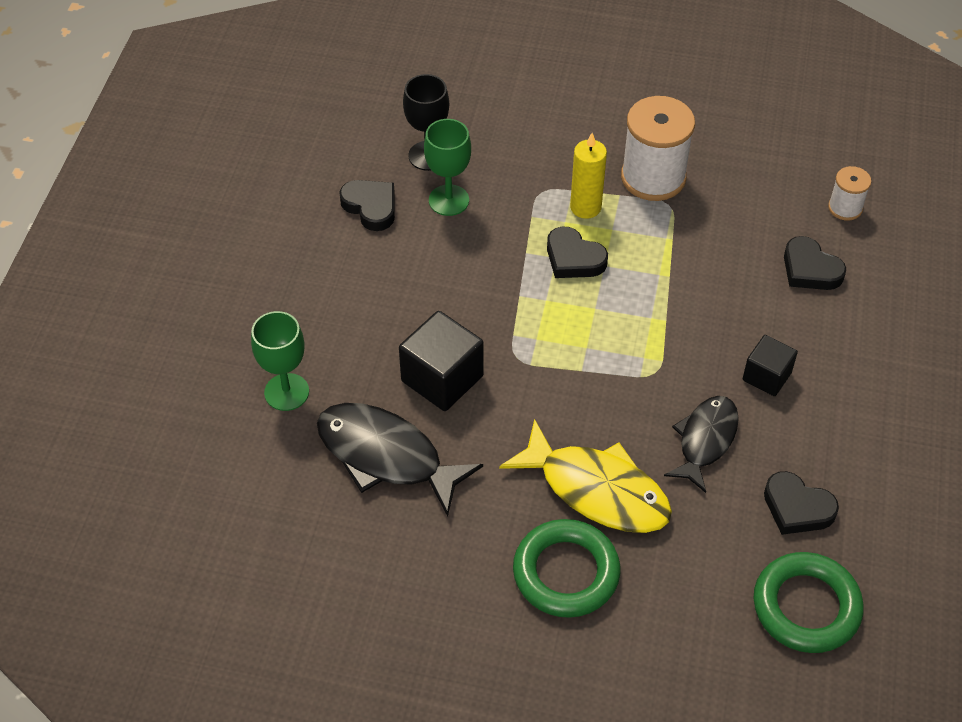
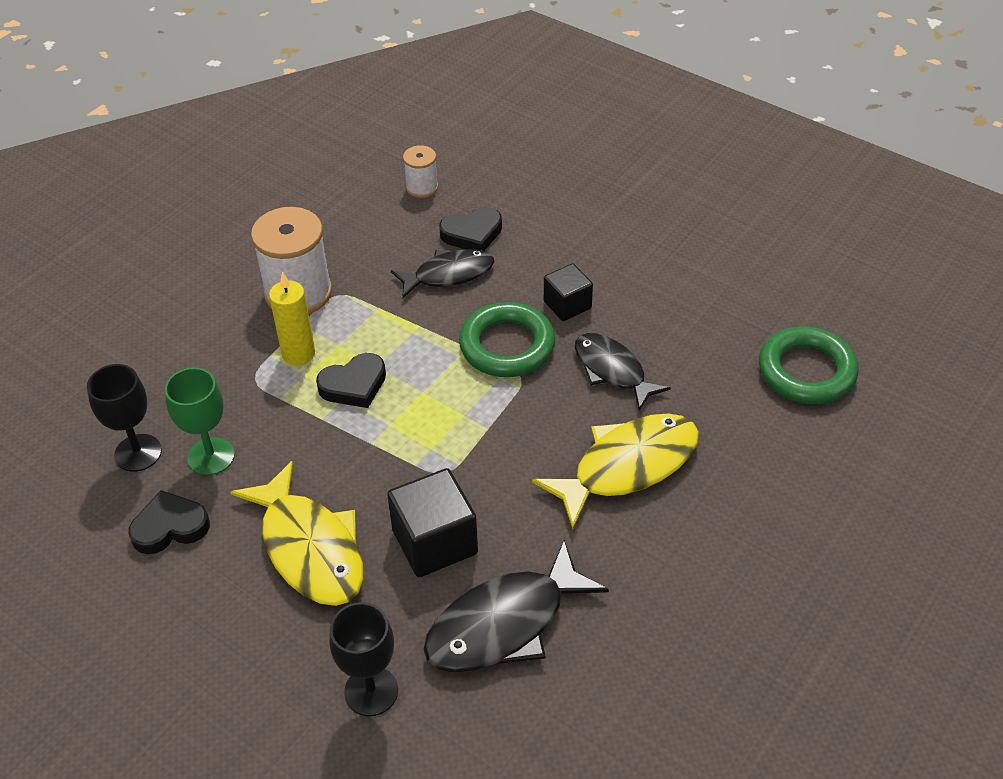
camera: 65 degrees left, 5 degrees down
(286, 392) = (371, 691): green goblet -> black goblet
(395, 300) = (310, 548): none -> yellow fish
(566, 572) = (706, 523): green ring -> green ring (507, 345)
(745, 272) = (449, 274): none -> black fish
(797, 508) = (709, 339): black heart -> none

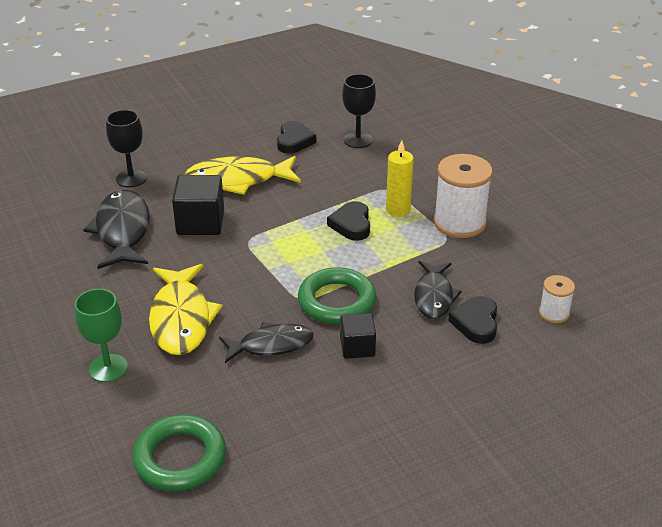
camera: 115 degrees right, 10 degrees down
(211, 456) = (334, 162): green goblet -> green goblet (108, 368)

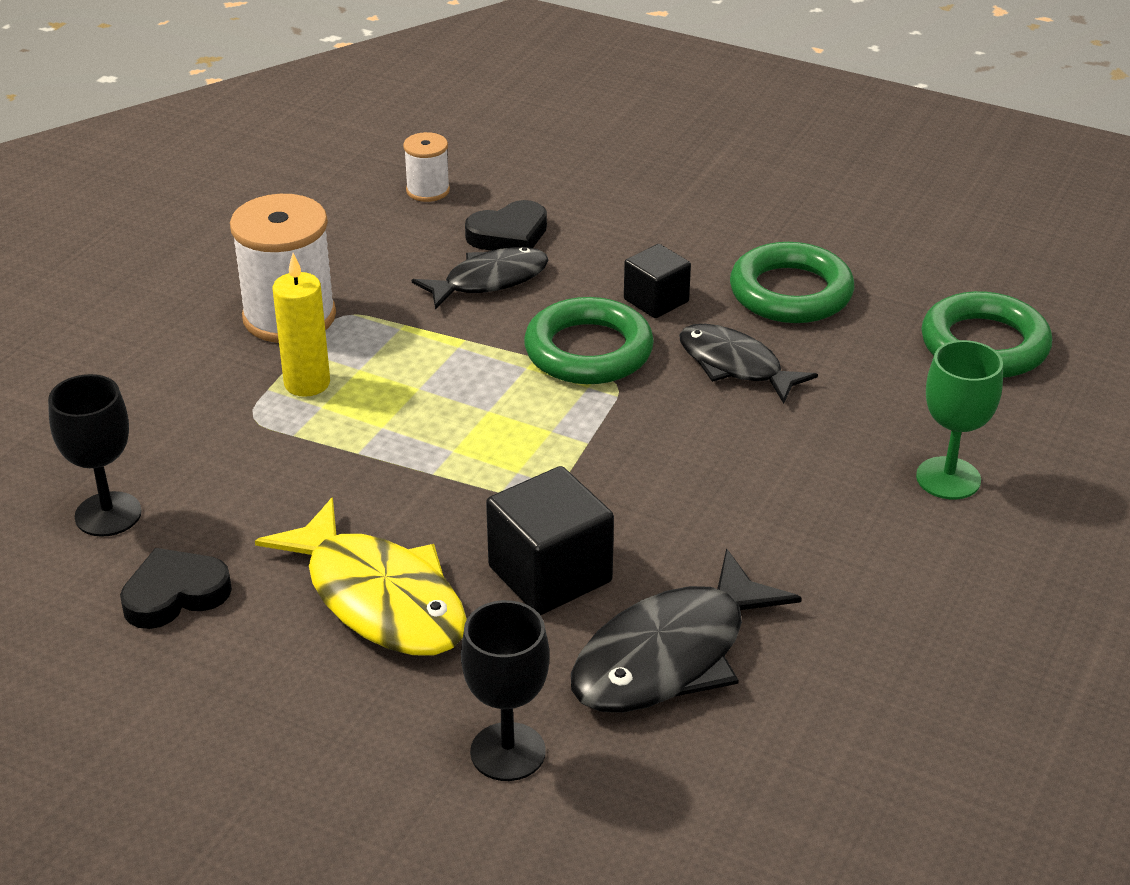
camera: 125 degrees left, 0 degrees up
(181, 319) = (784, 467): yellow fish -> none
(312, 405) = (791, 292): none -> green ring
(351, 224) = (393, 411): black heart -> none

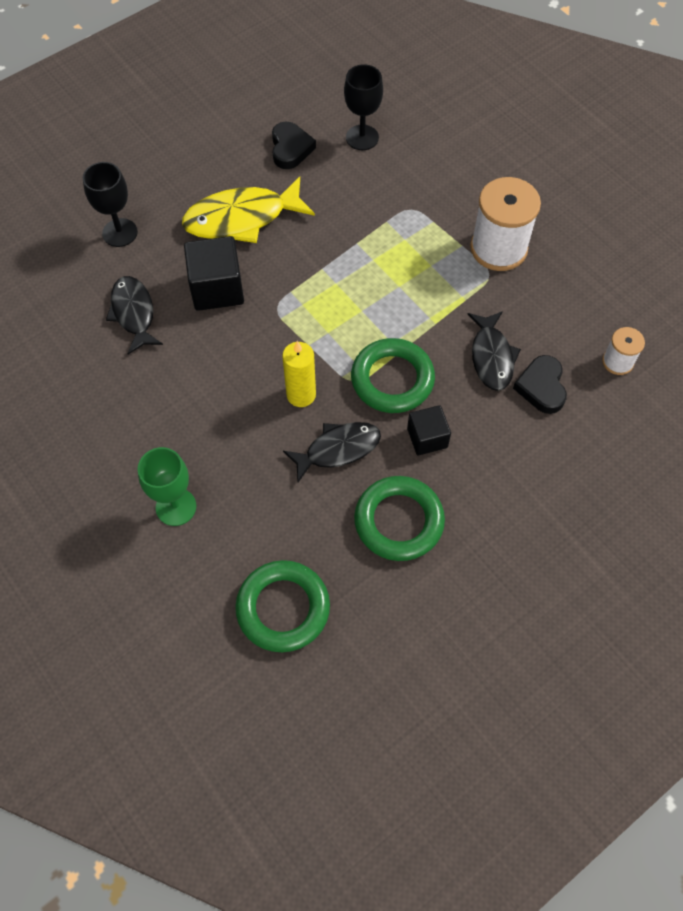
camera: 115 degrees right, 25 degrees up
(307, 383) = (429, 238): yellow candle -> yellow candle (301, 395)
(670, 656) = (134, 313): black fish -> black fish, size x0.67

